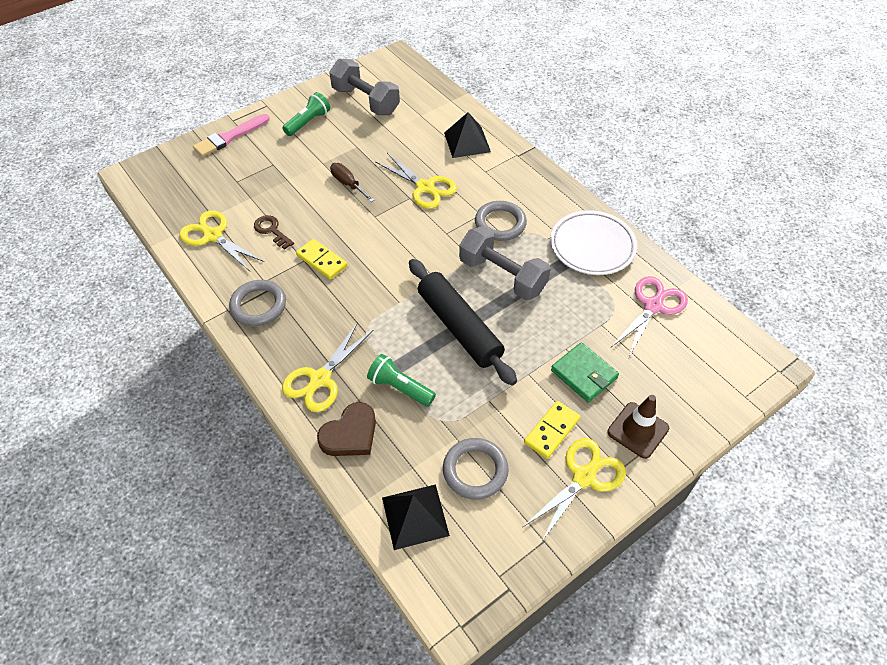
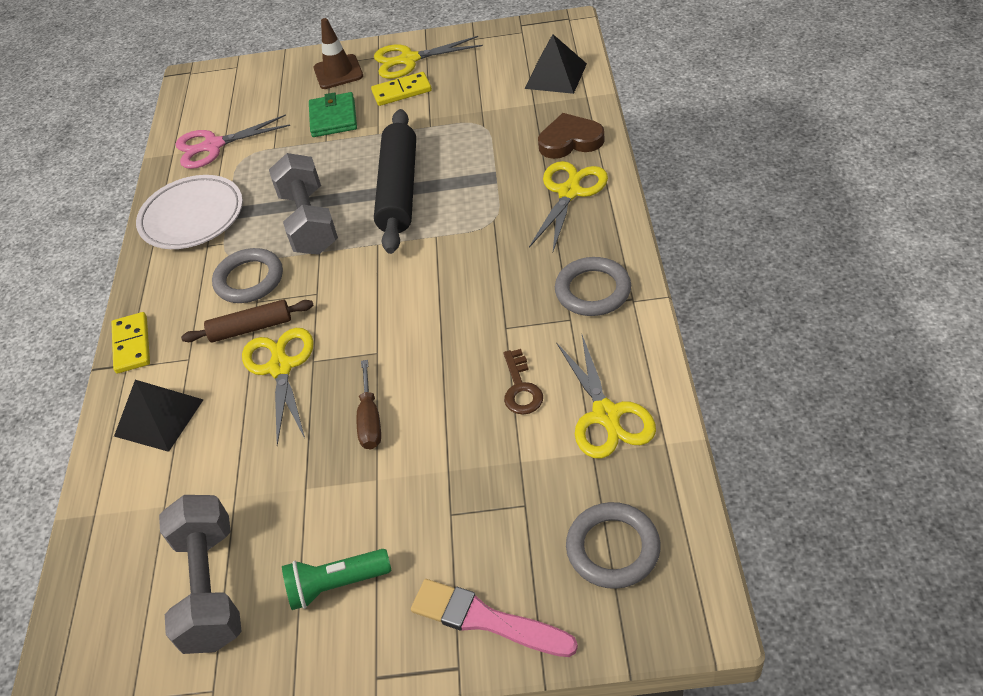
camera: 140 degrees left, 5 degrees down
(230, 137) = (486, 619): pink brush -> pink brush turned 150 degrees counterclockwise
(320, 379) = (569, 192): yellow scissors -> yellow scissors turned 45 degrees counterclockwise
(321, 261) = (485, 317): yellow domino -> yellow domino (132, 345)
(400, 387) = (498, 160): green flashlight -> none
(466, 199) = (251, 328): none -> brown rolling pin
(475, 470) = (485, 87): grey ring -> grey ring (613, 548)

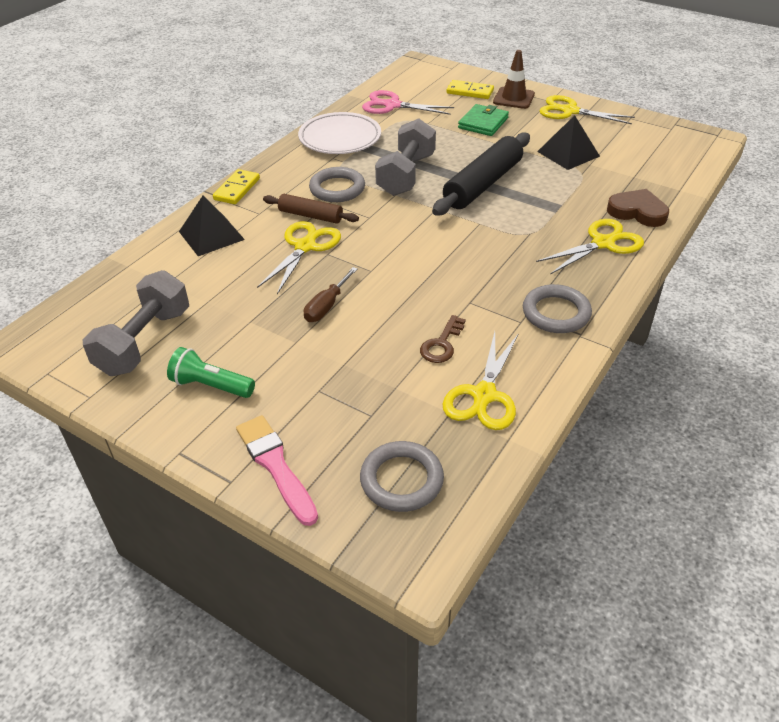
camera: 30 degrees right, 5 degrees down
(402, 91) = (545, 128): yellow domino -> yellow domino (470, 92)
(555, 76) = (669, 166): black pyramid -> black pyramid (568, 153)

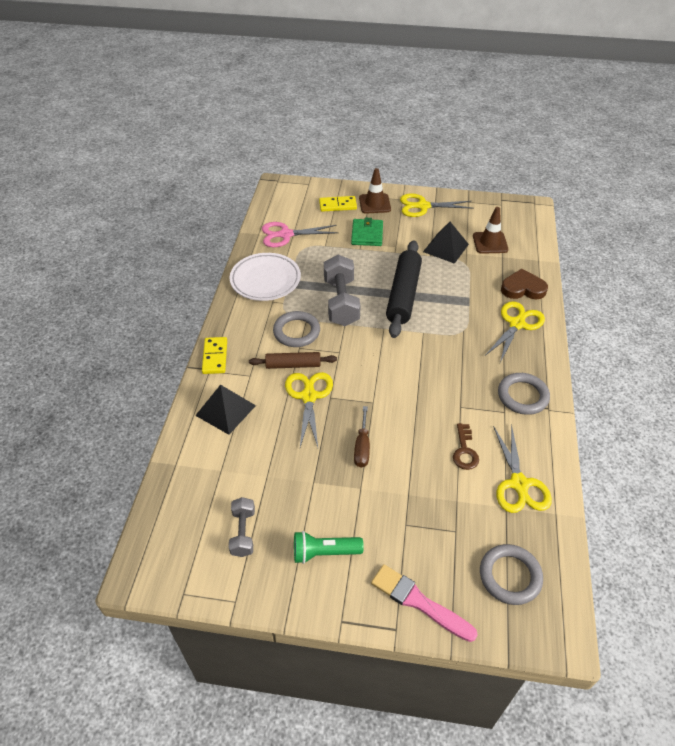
camera: 25 degrees left, 5 degrees up
(144, 341) = (243, 532): grey dumbbell -> grey dumbbell, size x0.57
(628, 160) = (490, 243): none -> brown traffic cone

